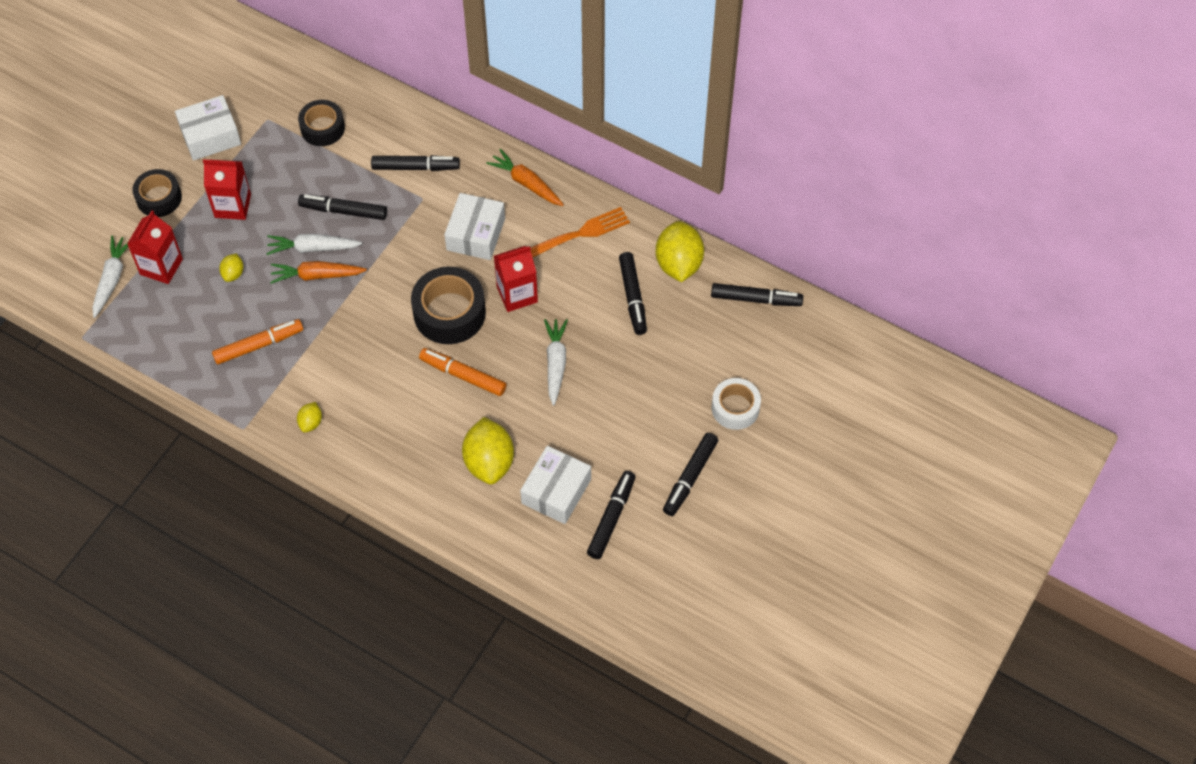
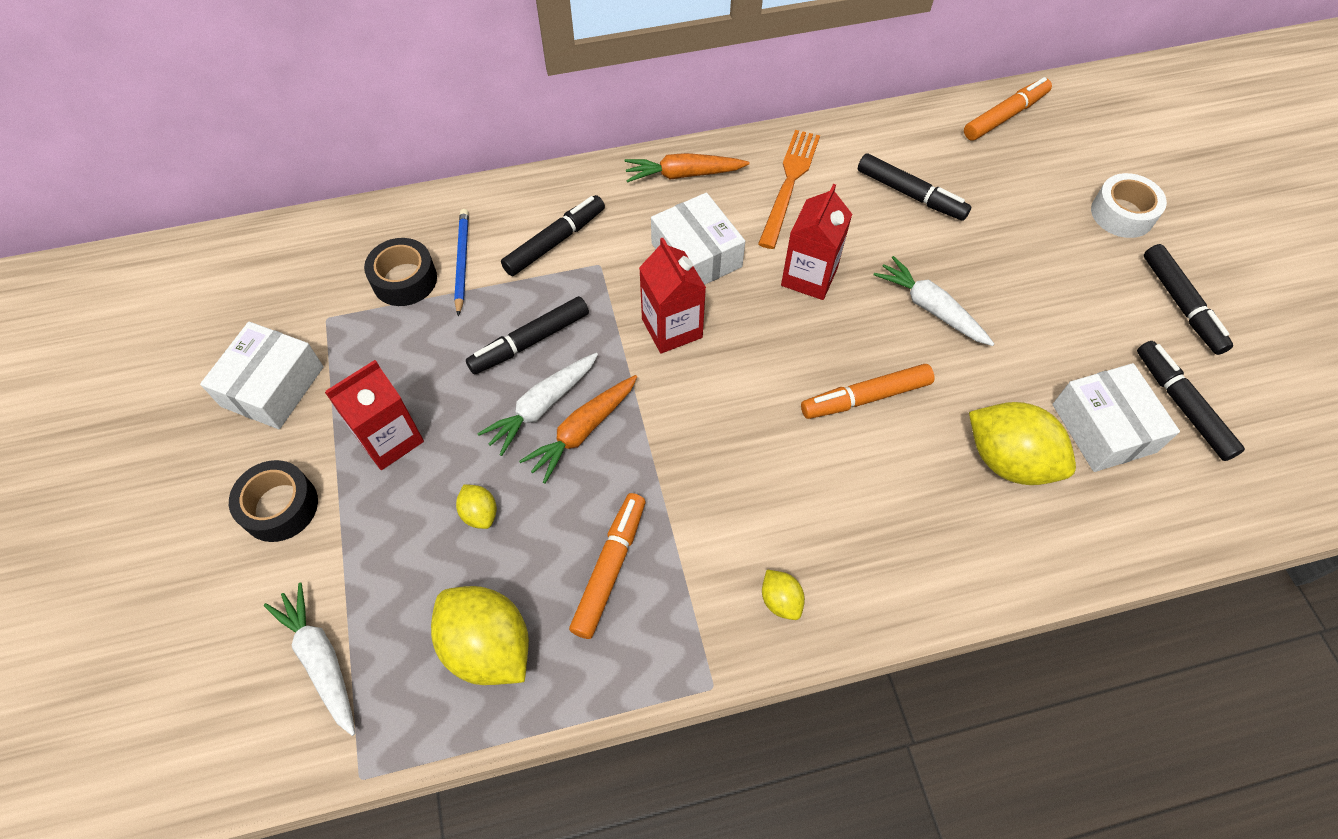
camera: 45 degrees left, 0 degrees up
(161, 267) = (375, 585): red carton -> red carton (672, 328)
(359, 141) = (462, 262): none -> blue pencil
(449, 313) = (770, 349): black tape -> none
(678, 264) = (907, 138): yellow lemon -> yellow lemon (488, 646)
(756, 299) = (1005, 116): black marker -> orange marker

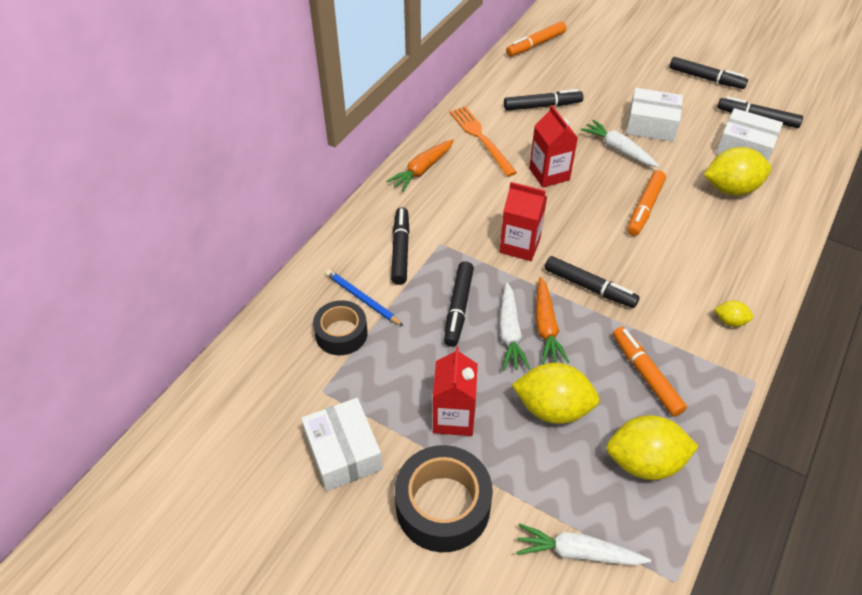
camera: 45 degrees left, 10 degrees down
(280, 507) = (443, 506): black tape -> black tape, size x1.55
(480, 513) = (552, 408): yellow lemon -> yellow lemon, size x2.09
(681, 430) = (589, 287): none -> black marker
(696, 255) = (483, 203): white box -> white box (651, 125)
(931, 308) = (618, 149): white carrot -> white carrot turned 45 degrees clockwise
(1005, 116) = (535, 44): orange marker -> orange marker turned 135 degrees counterclockwise
(1122, 214) = (637, 56): white tape -> none

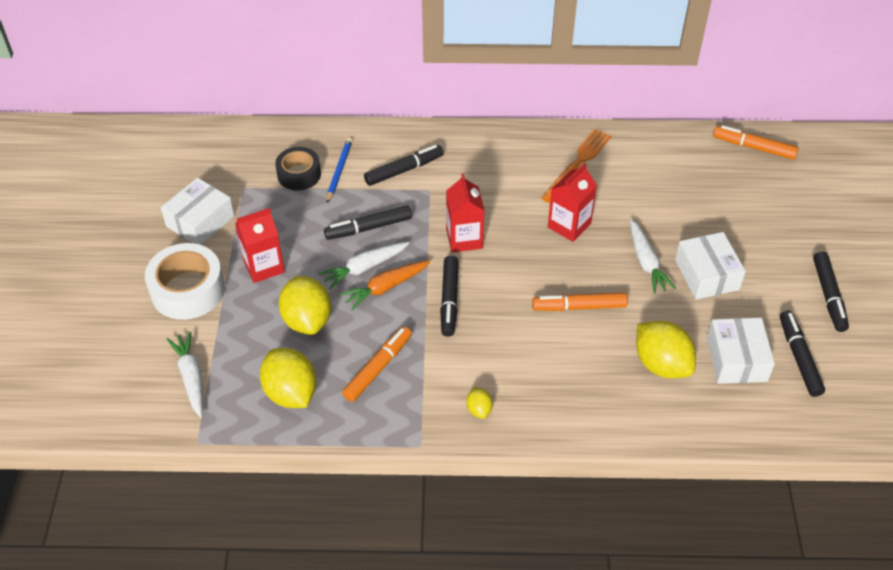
camera: 60 degrees right, 0 degrees up
(422, 170) = (505, 144): orange carrot -> none
(443, 506) = (188, 290): black tape -> white tape
(542, 106) = (661, 187): black marker -> none
(618, 149) = (646, 262): white carrot -> white carrot turned 150 degrees clockwise

